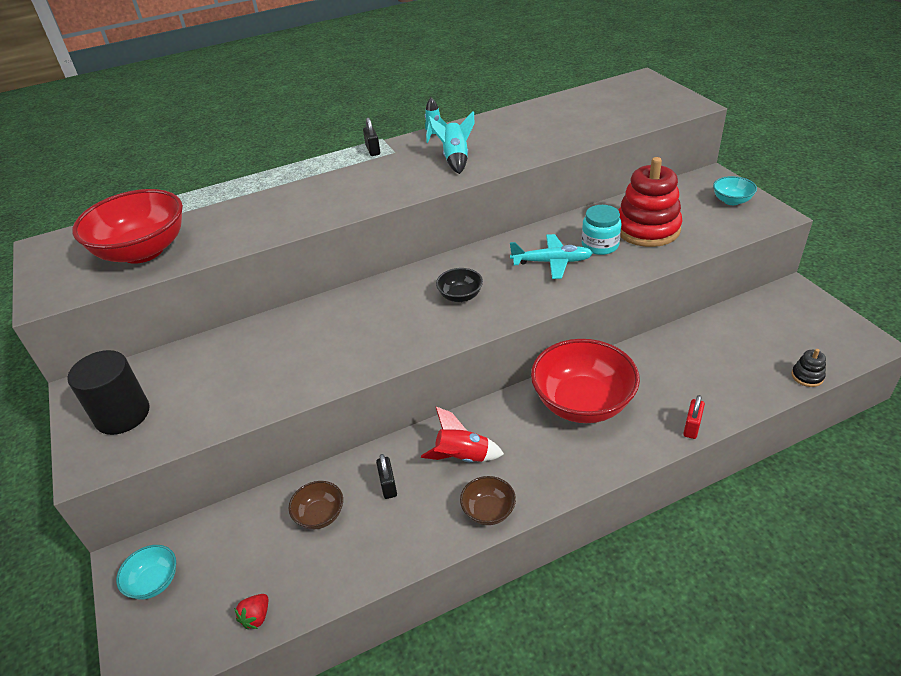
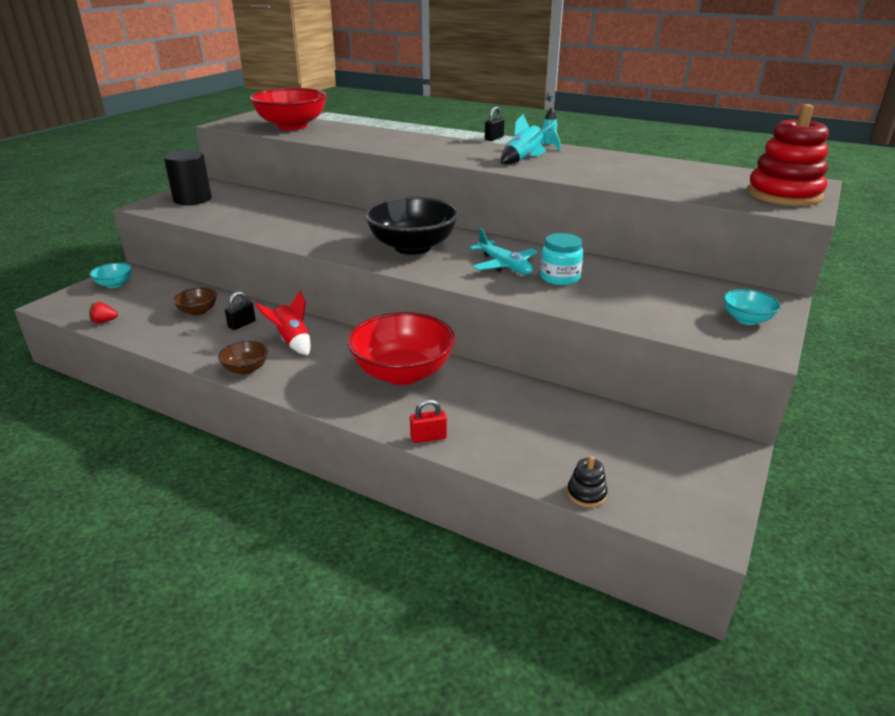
camera: 50 degrees right, 10 degrees down
(460, 296) = (412, 247): black bowl -> black bowl, size x2.14
(647, 229) = (619, 291): red stacking toy -> red stacking toy (784, 195)

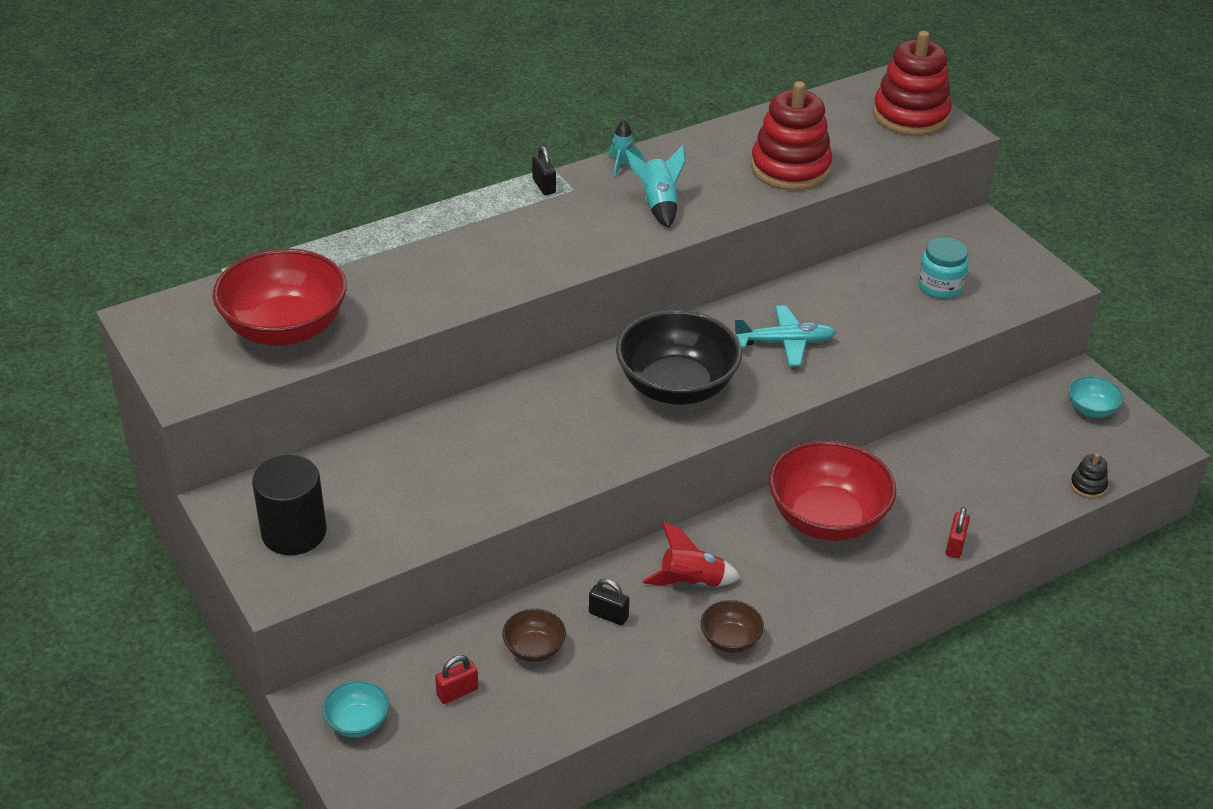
camera: 60 degrees left, 10 degrees up
(104, 321) = (489, 752): red strawberry -> none
(150, 301) = (457, 692): none -> red padlock
(242, 324) = (608, 615): black padlock -> black padlock turned 45 degrees counterclockwise
(559, 278) = (843, 321): turquoise jar -> turquoise jar (940, 286)
(633, 178) = (790, 168): none -> red stacking toy
(747, 319) = (1005, 261): turquoise bowl -> turquoise bowl (1091, 409)

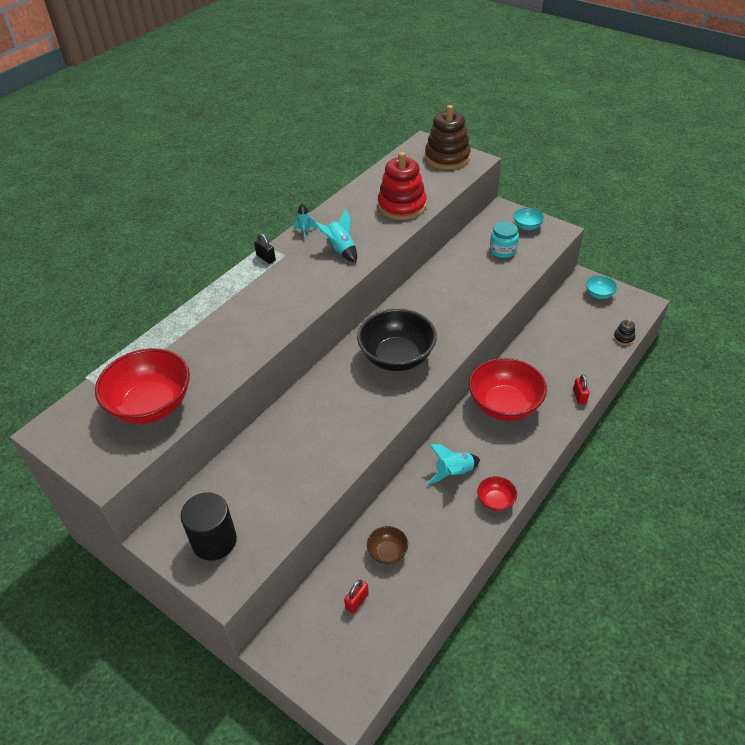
camera: 20 degrees left, 5 degrees up
(357, 722) = (305, 649): turquoise bowl -> turquoise bowl (527, 226)
(608, 615) = (418, 512): black padlock -> none
(691, 583) = (453, 473): red rocket -> turquoise rocket
(730, 640) = (495, 501): brown bowl -> red bowl
(784, 343) = (441, 310): turquoise plane -> none
(910, 116) = (447, 158): red stacking toy -> brown stacking toy

